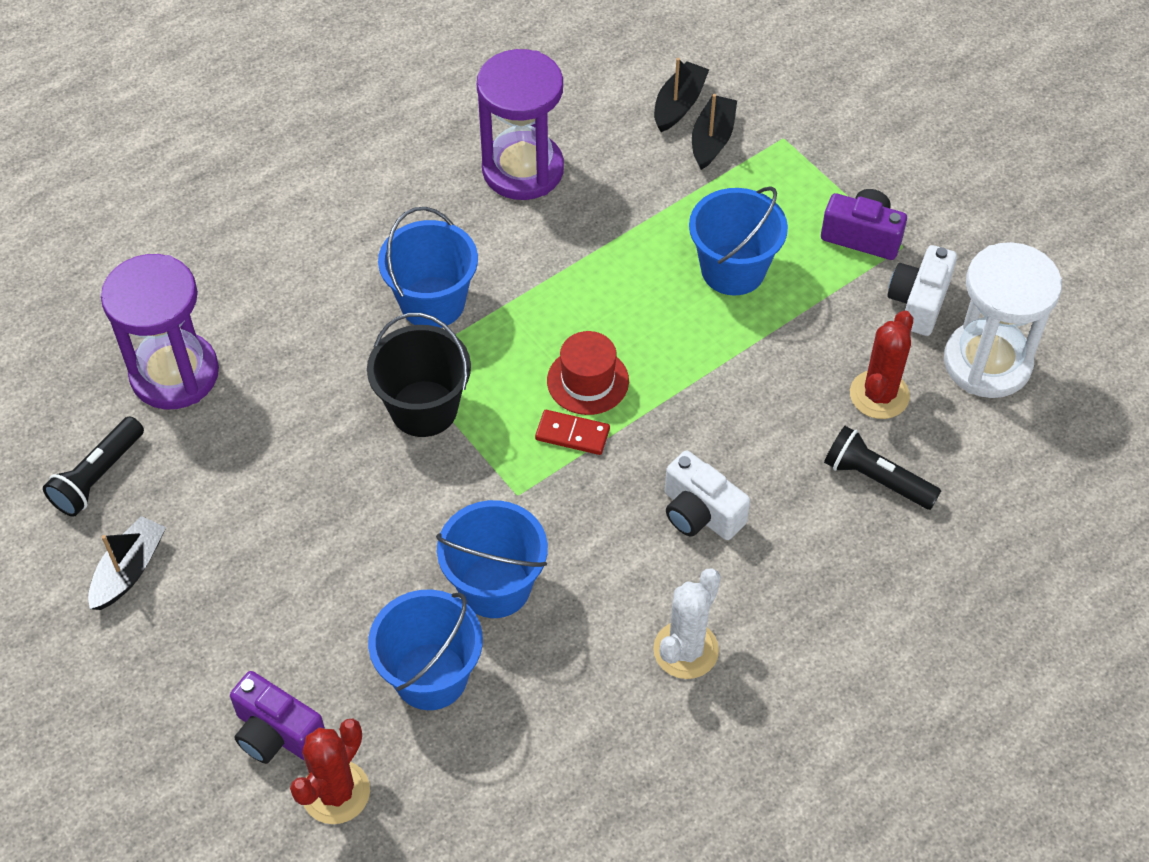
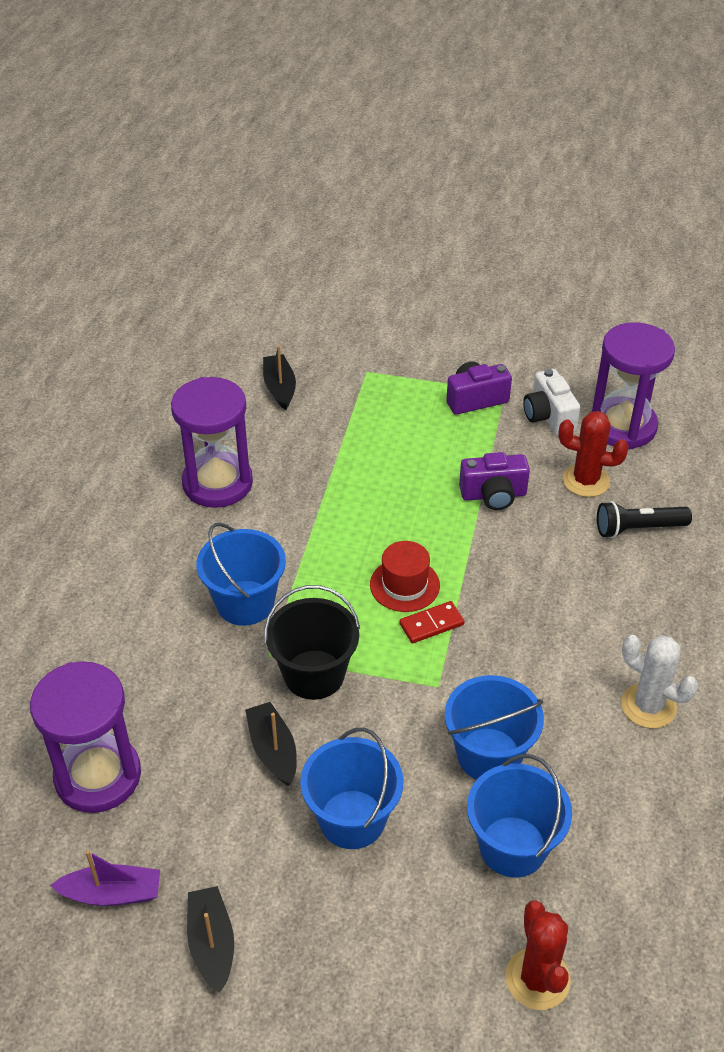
camera: 40 degrees left, 10 degrees down
(98, 476) = (112, 893): black flashlight -> purple boat
(277, 733) = (451, 972): purple camera -> purple camera (493, 495)
(686, 650) = (648, 706): white cactus -> white cactus turned 45 degrees counterclockwise
(700, 513) = (563, 617): white camera -> none
(712, 139) = (323, 396): black boat -> black boat (273, 750)
(733, 270) = (421, 463): blue bucket -> blue bucket (352, 819)
(879, 395) = (585, 481): red cactus -> red cactus turned 60 degrees counterclockwise
(987, 363) = (622, 426): white hourglass -> purple hourglass

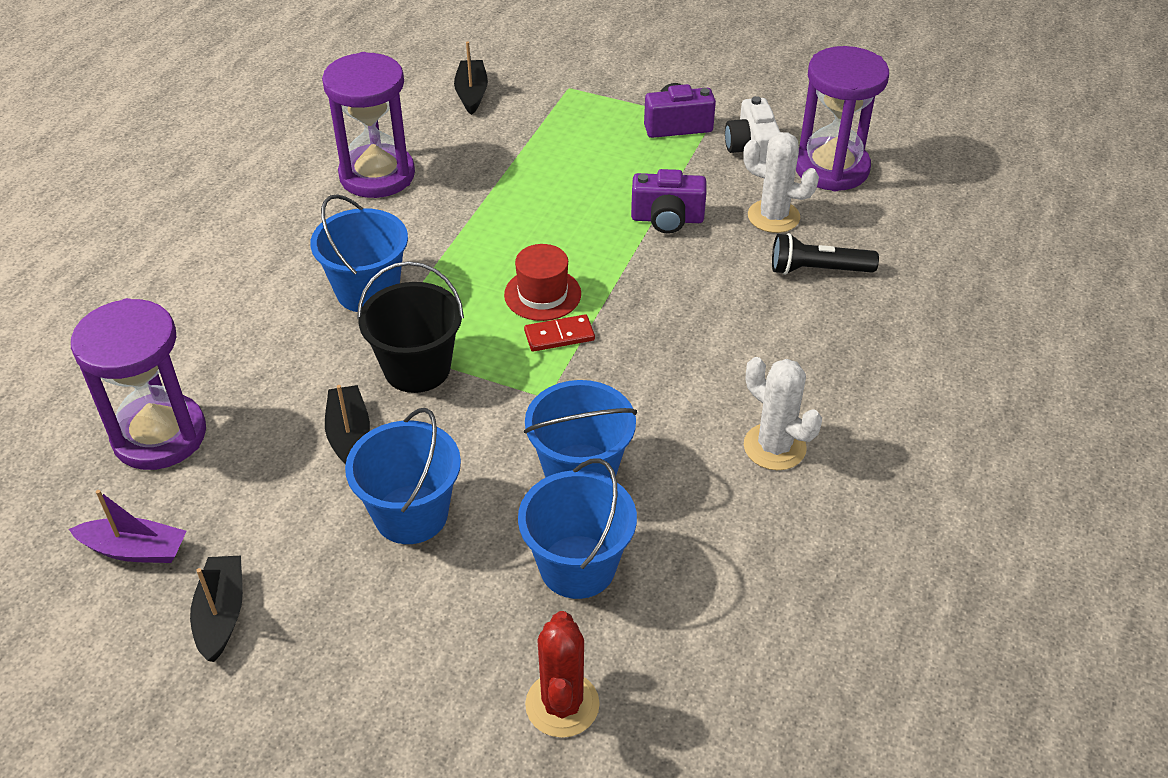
camera: 10 degrees right, 0 degrees up
(585, 481) = (773, 216): red cactus -> white cactus

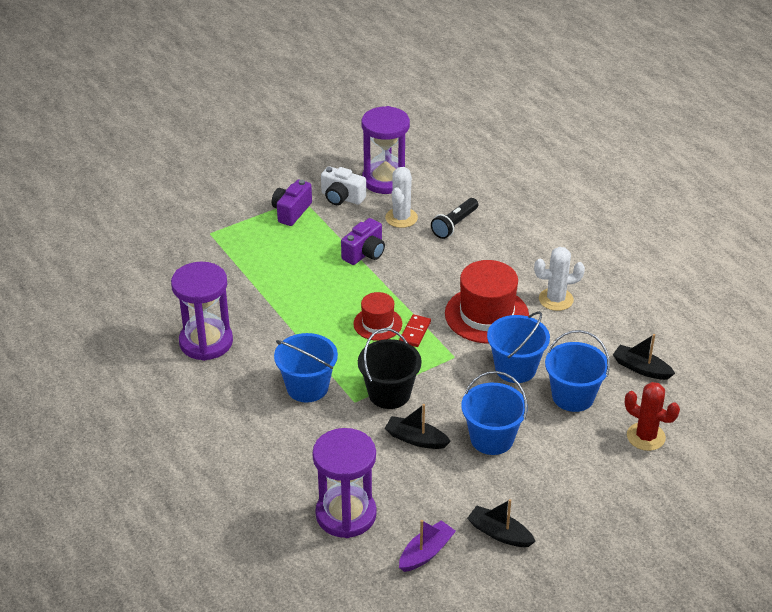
camera: 55 degrees left, 5 degrees down
(471, 93) = (170, 272): black boat -> black boat (641, 368)
(664, 388) = (486, 315): none -> red hat
(773, 216) = (401, 218): white cactus -> white cactus turned 45 degrees counterclockwise

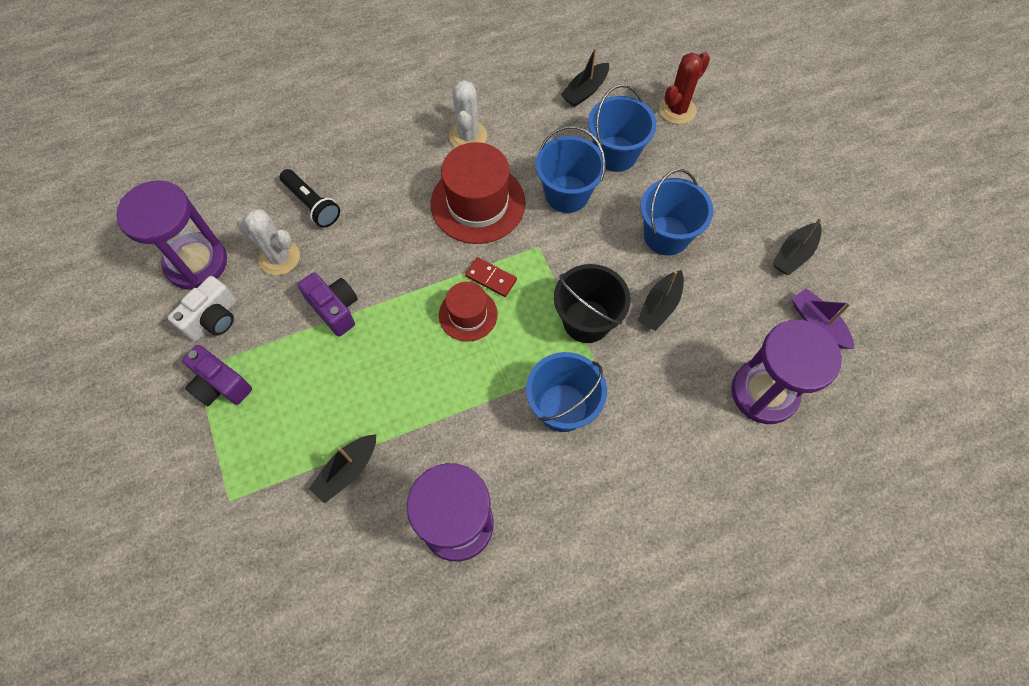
camera: 80 degrees left, 25 degrees up
(238, 282) = (347, 471): none -> black boat

